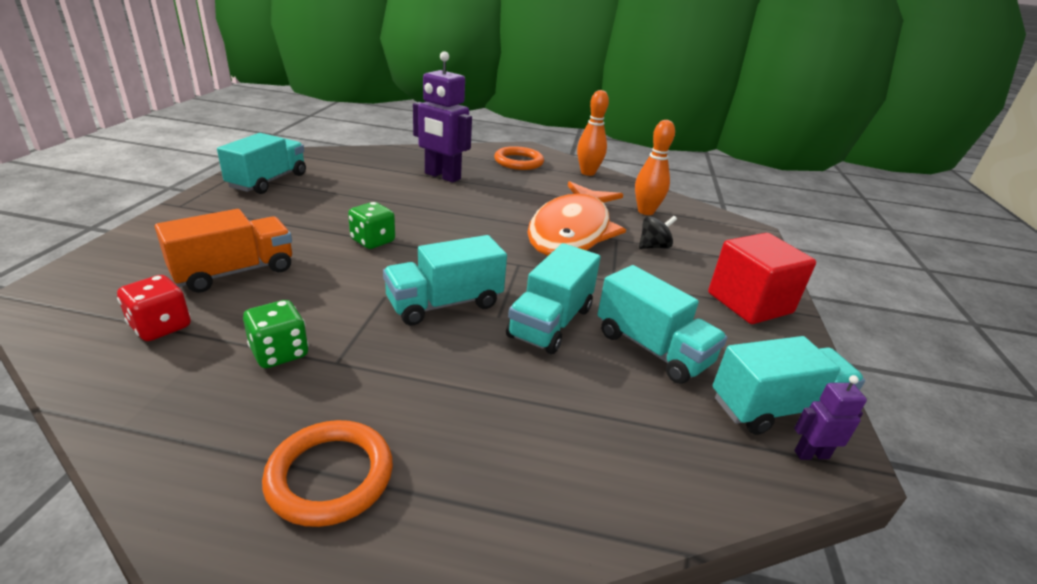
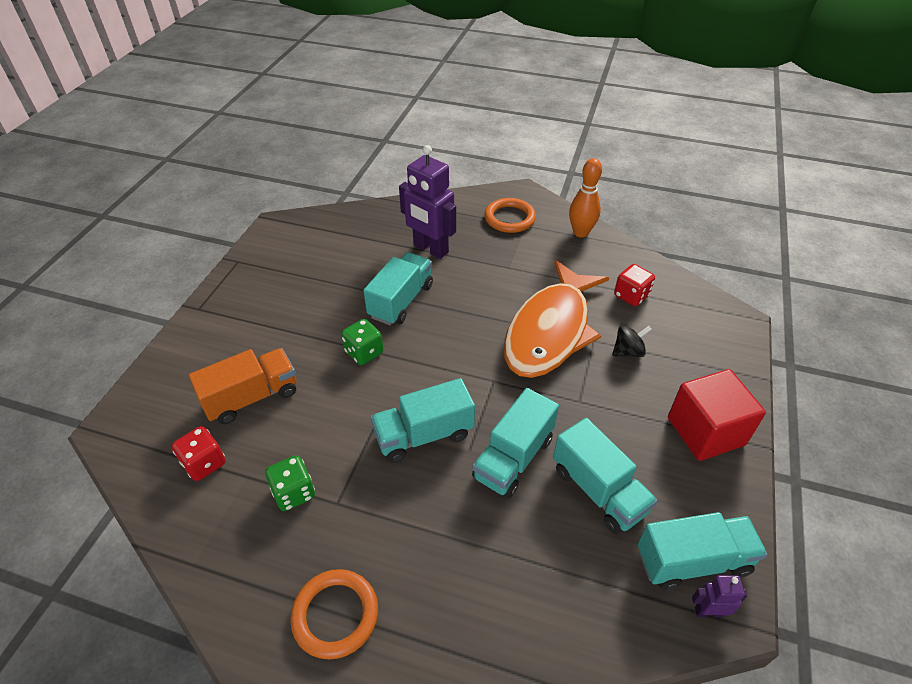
camera: 10 degrees right, 15 degrees up
(268, 181) = (269, 268): turquoise truck -> turquoise truck (401, 301)
(645, 211) = (631, 296): orange bowling pin -> red dice

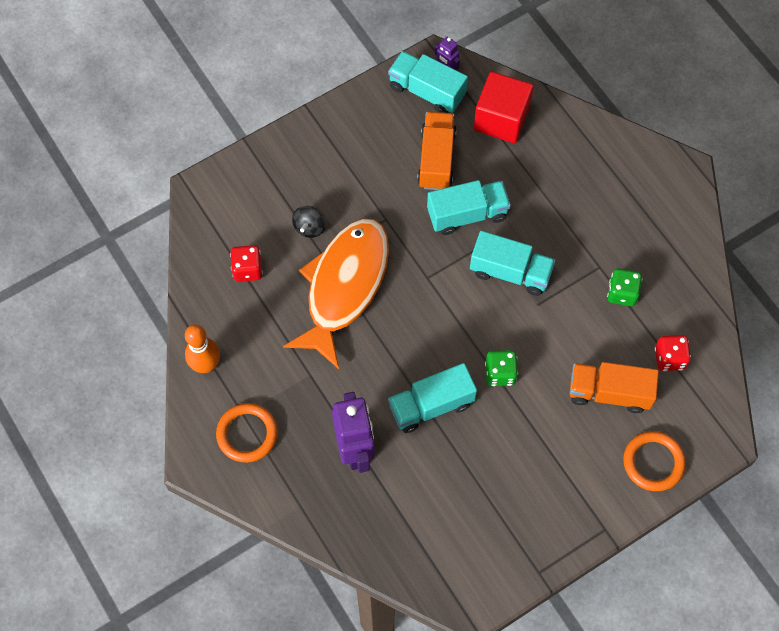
camera: 140 degrees left, 20 degrees up
(335, 615) = (641, 204): orange ring -> orange ring (653, 462)
(550, 330) = (344, 286): orange fish -> orange fish turned 45 degrees counterclockwise
(598, 490) = (436, 159): turquoise truck -> orange truck
(628, 351) = (309, 227): black spinning top -> black spinning top turned 90 degrees counterclockwise
(705, 431) = (330, 142): red cube -> red cube (501, 119)

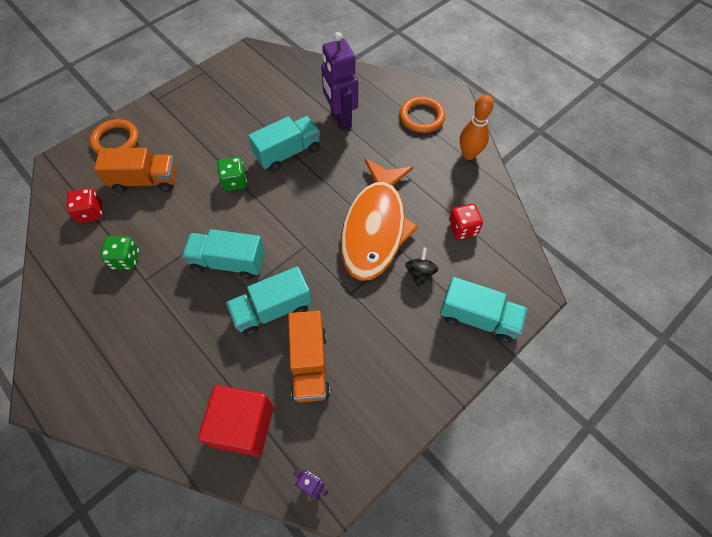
camera: 170 degrees right, 5 degrees down
(427, 91) = (331, 448): turquoise truck -> turquoise truck (478, 318)

